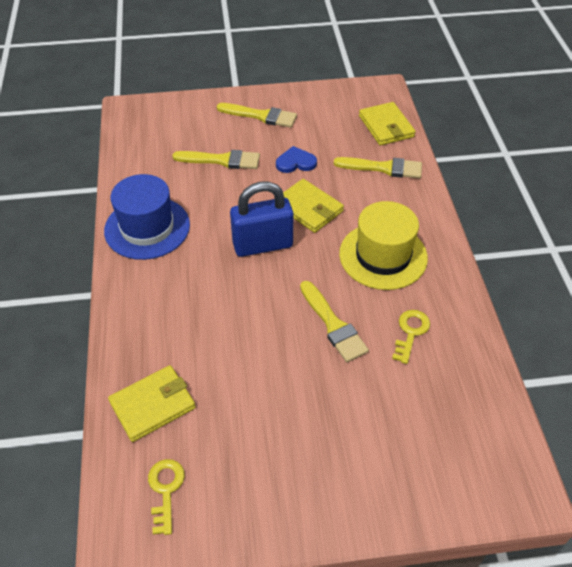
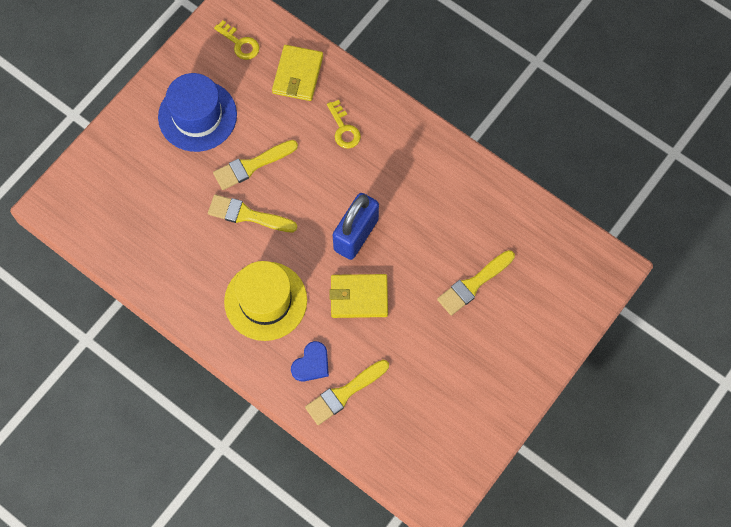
camera: 135 degrees right, 20 degrees up
(147, 228) = (448, 177): blue hat -> blue hat (197, 116)
(261, 116) = (501, 363): yellow brush -> yellow brush (251, 166)
(295, 162) = (416, 335): blue heart -> blue heart (311, 363)
(386, 126) = (387, 449): yellow wallet -> none
(410, 332) = (194, 253): yellow key -> yellow key (344, 129)

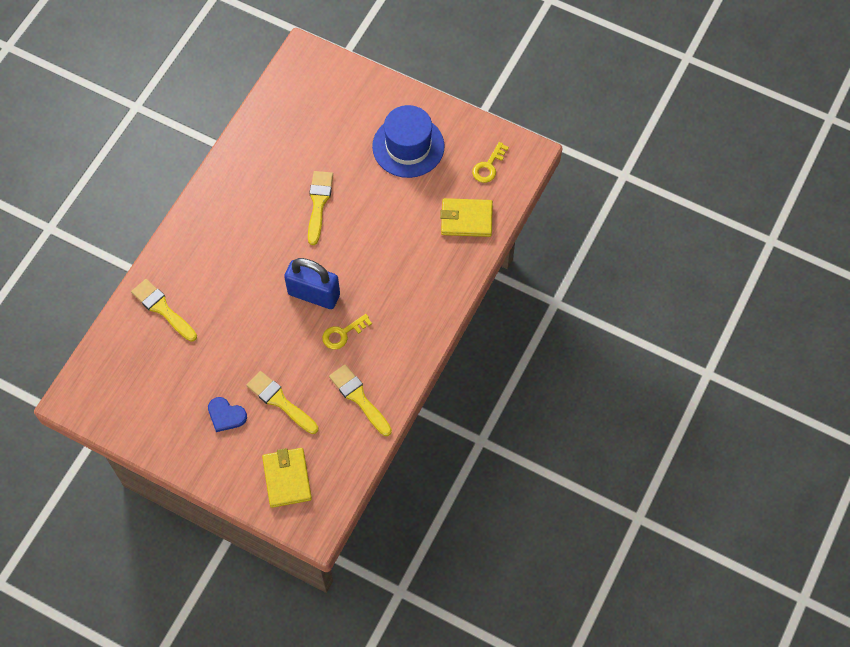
camera: 80 degrees right, 5 degrees down
(251, 166) = (367, 198): yellow brush -> yellow brush (359, 398)
(265, 301) = (240, 232): yellow hat -> none
(311, 363) = (187, 278): blue heart -> blue heart (226, 415)
(344, 129) = (418, 267): yellow key -> yellow key (342, 334)
(359, 297) = (254, 306): yellow wallet -> yellow wallet (287, 478)

